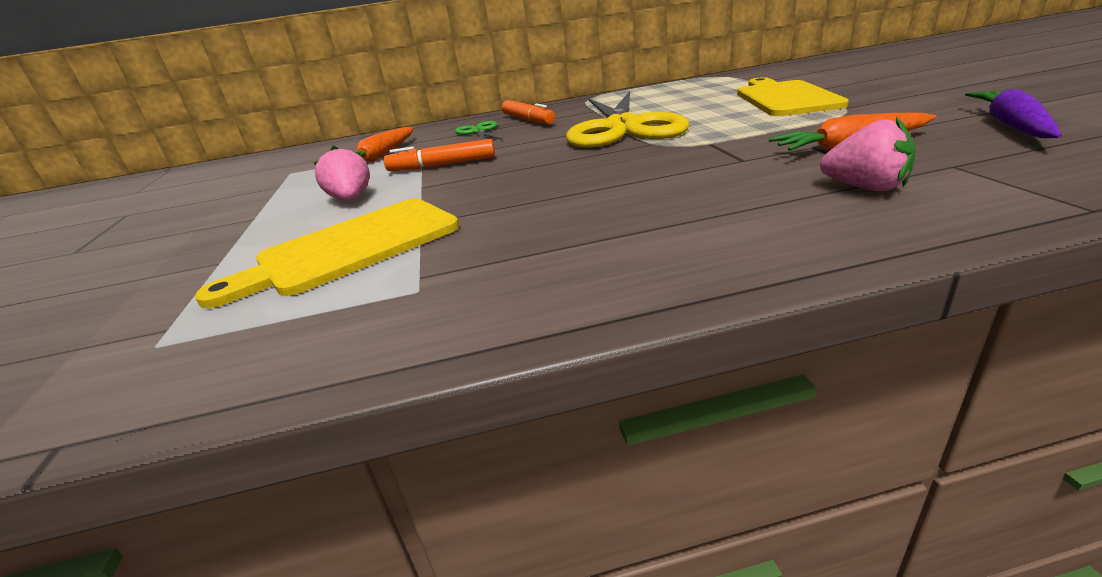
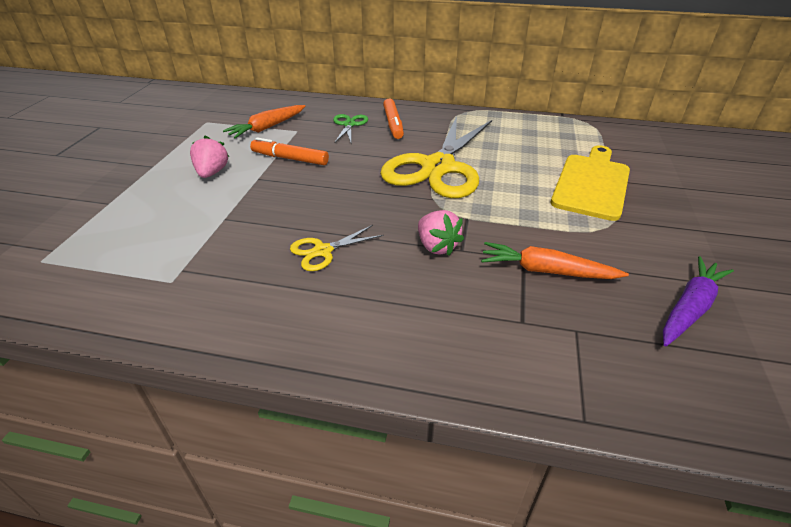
camera: 20 degrees right, 10 degrees up
(350, 248) = (172, 224): yellow cutting board -> none
(591, 205) = (323, 251): none -> yellow scissors
(865, 187) = (489, 322): pink strawberry -> pink strawberry (436, 246)

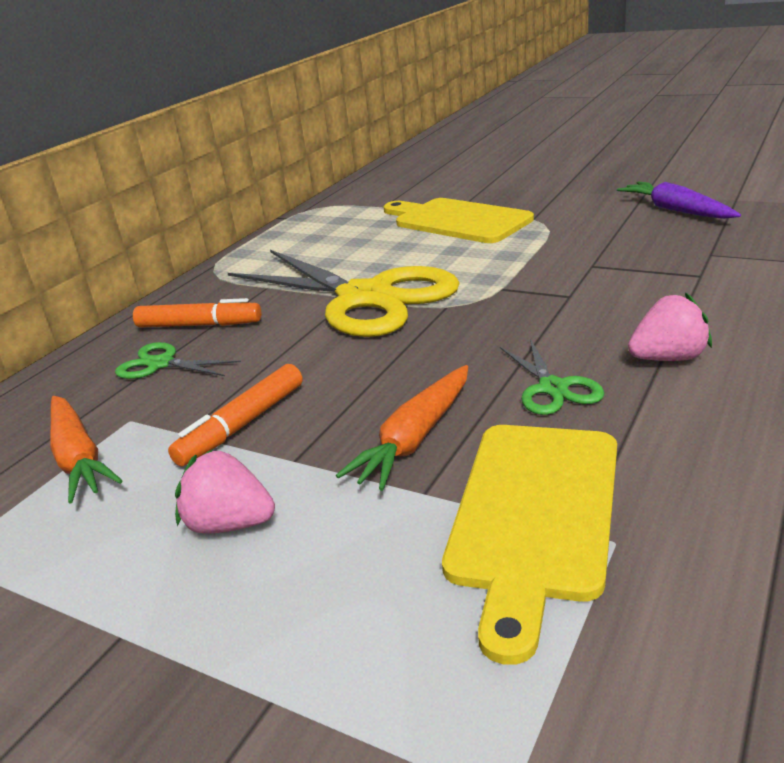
camera: 70 degrees left, 10 degrees down
(198, 253) = (533, 515): none -> yellow cutting board
(323, 251) = (552, 388): yellow scissors -> green scissors
(436, 246) = (559, 309): pink strawberry -> pink strawberry (668, 358)
(546, 271) = (617, 257): orange carrot -> orange carrot (415, 438)

